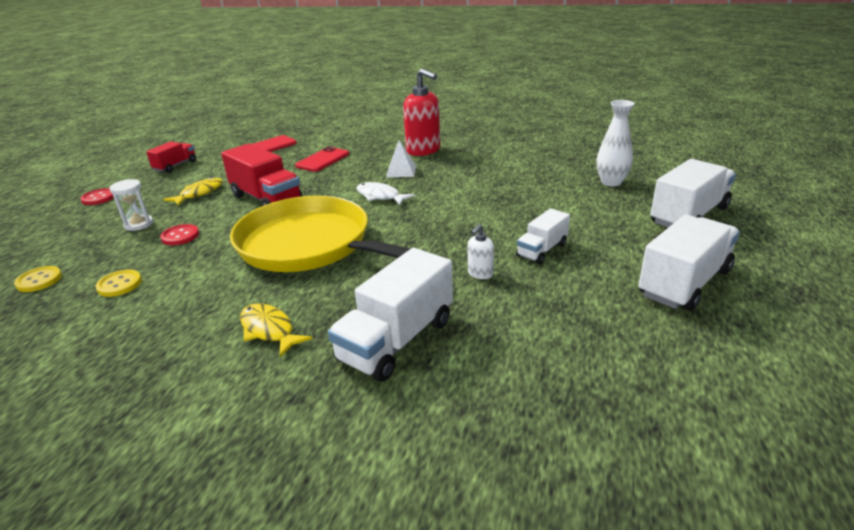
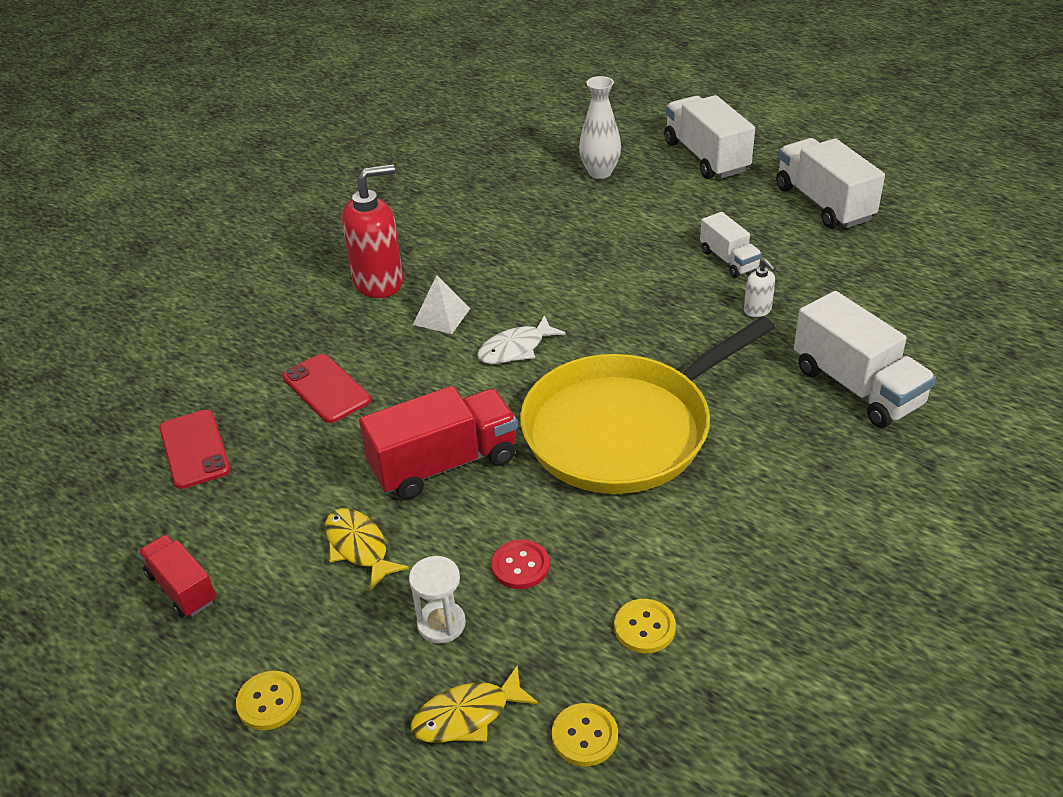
camera: 70 degrees left, 10 degrees up
(98, 198) = (269, 702): red button -> yellow button
(269, 330) = (810, 477): yellow fish -> yellow fish (467, 716)

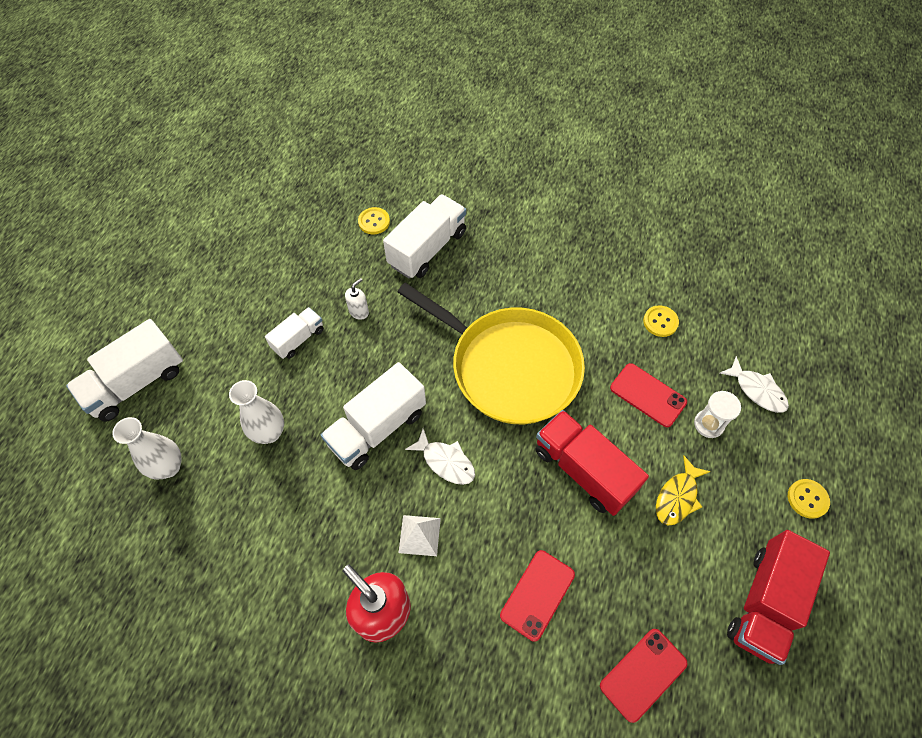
camera: 110 degrees left, 20 degrees up
(182, 588) = (765, 603): red truck -> red truck, size x1.74
(467, 716) = (757, 390): yellow fish -> white fish
(520, 566) = (648, 395): red button -> red phone
(585, 736) = (738, 333): yellow button -> yellow button (374, 222)
(611, 231) = (269, 433): none -> white vase
(823, 203) = (209, 288): white truck -> white truck (377, 428)

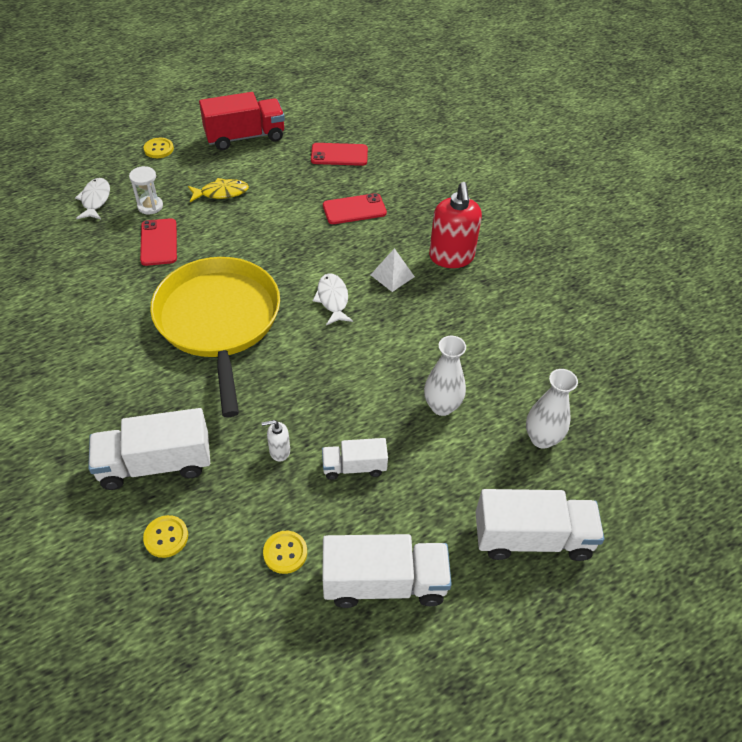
camera: 140 degrees left, 10 degrees down
(377, 428) = (357, 351): white truck -> white truck (384, 582)
(583, 470) = (254, 237): red truck -> none
(660, 322) = (81, 271): yellow button -> yellow button (285, 553)

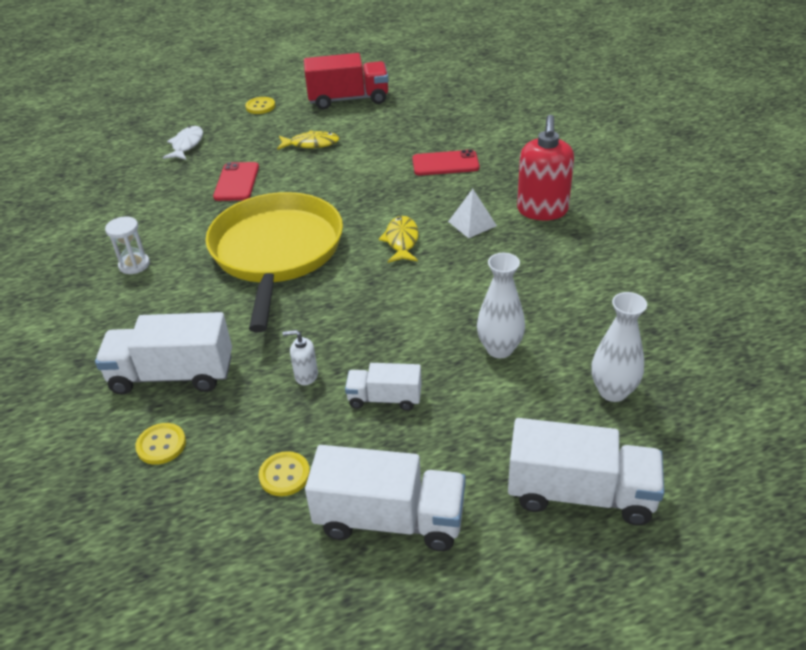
camera: 15 degrees right, 10 degrees down
(150, 206) = (237, 152): white hourglass -> white hourglass (134, 265)
(332, 299) = (401, 241): white fish -> yellow fish
(339, 155) = (441, 117): red phone -> none

